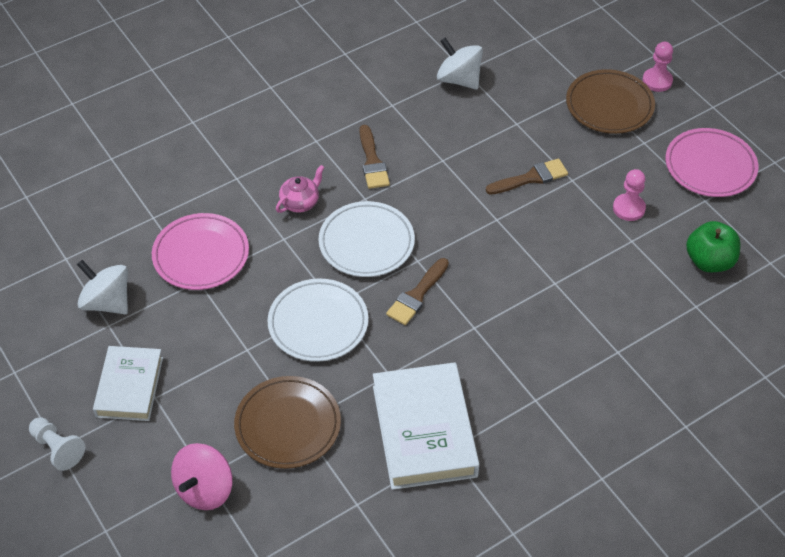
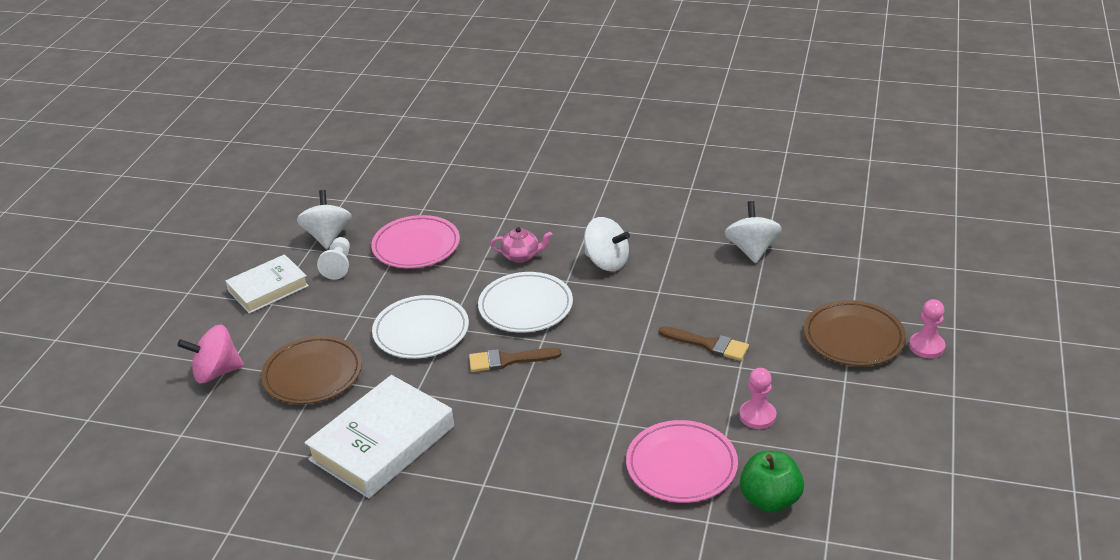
camera: 50 degrees right, 15 degrees down
(58, 448) = (187, 292): white pawn -> white pawn (338, 265)
(372, 161) = (606, 262): brown brush -> white spinning top
(710, 166) = (880, 435): pink plate -> pink plate (681, 466)

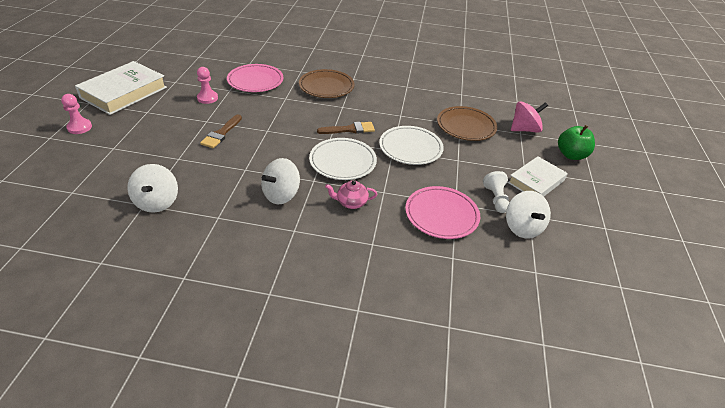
camera: 170 degrees right, 5 degrees up
(382, 443) = (409, 95): white book -> white book (124, 92)
(606, 262) = (281, 195): white spinning top -> white spinning top turned 75 degrees counterclockwise
(708, 344) = (221, 133): brown brush -> brown brush turned 90 degrees counterclockwise
(770, 499) = (217, 69): green apple -> green apple (571, 155)
(853, 337) = (123, 134): brown plate -> brown plate (326, 86)

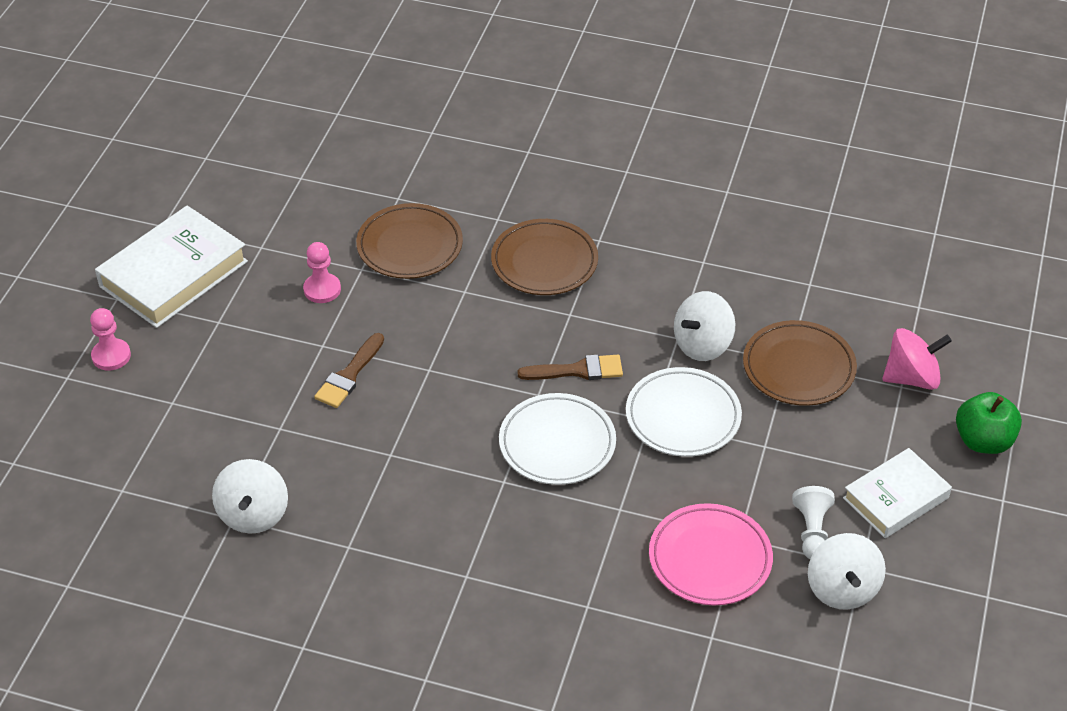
camera: 10 degrees right, 5 degrees up
(255, 81) = (409, 246): pink plate -> brown plate
(281, 195) = (449, 508): white spinning top -> white spinning top (702, 345)
(351, 203) = (562, 528): pink teapot -> none

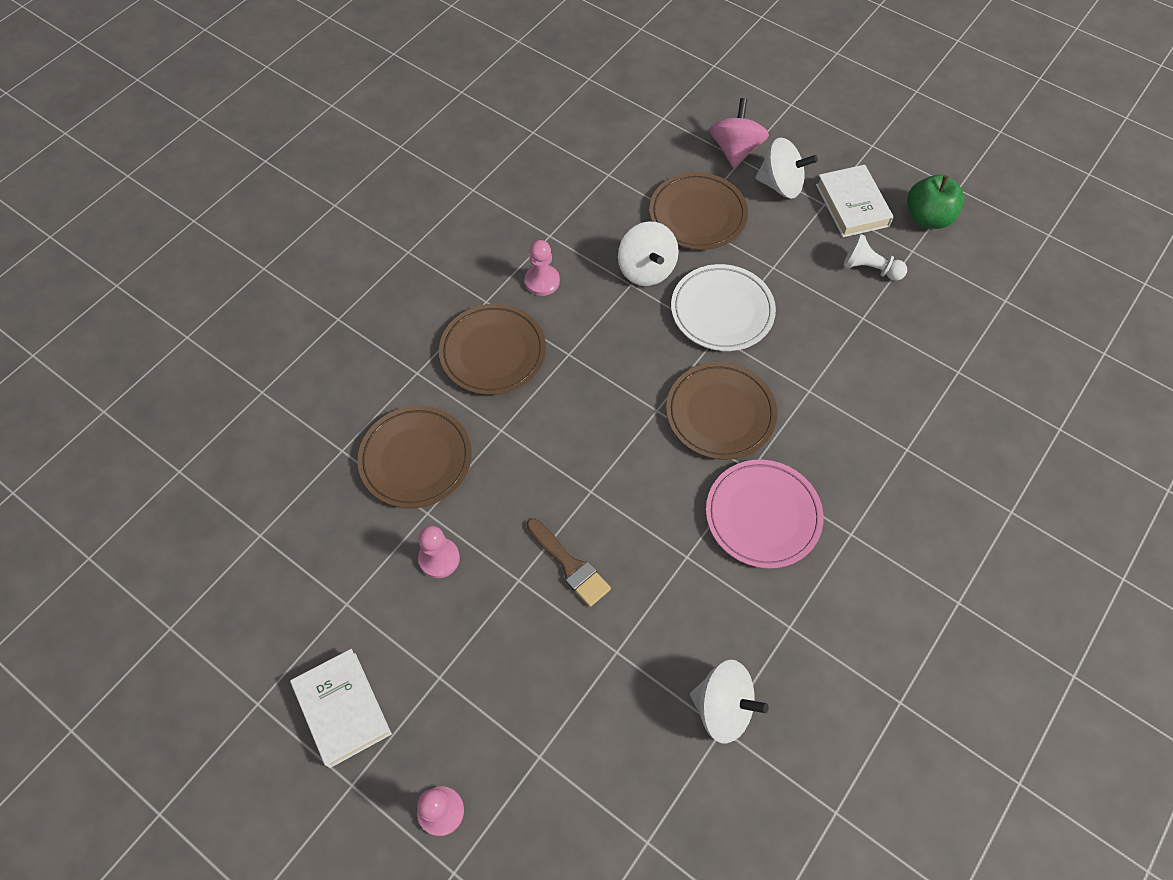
camera: 70 degrees left, 15 degrees up
(173, 274) = (342, 709): white book -> white book, size x0.64
(557, 443) = (720, 413): white plate -> brown plate
(577, 370) = (640, 370): brown brush -> none
(644, 272) = (542, 281): none -> pink pawn
(710, 558) = (879, 345): pink plate -> pink plate (763, 516)
(842, 589) = (931, 270): white spinning top -> white spinning top (781, 185)
(983, 441) = (813, 134): green apple -> green apple (927, 218)

